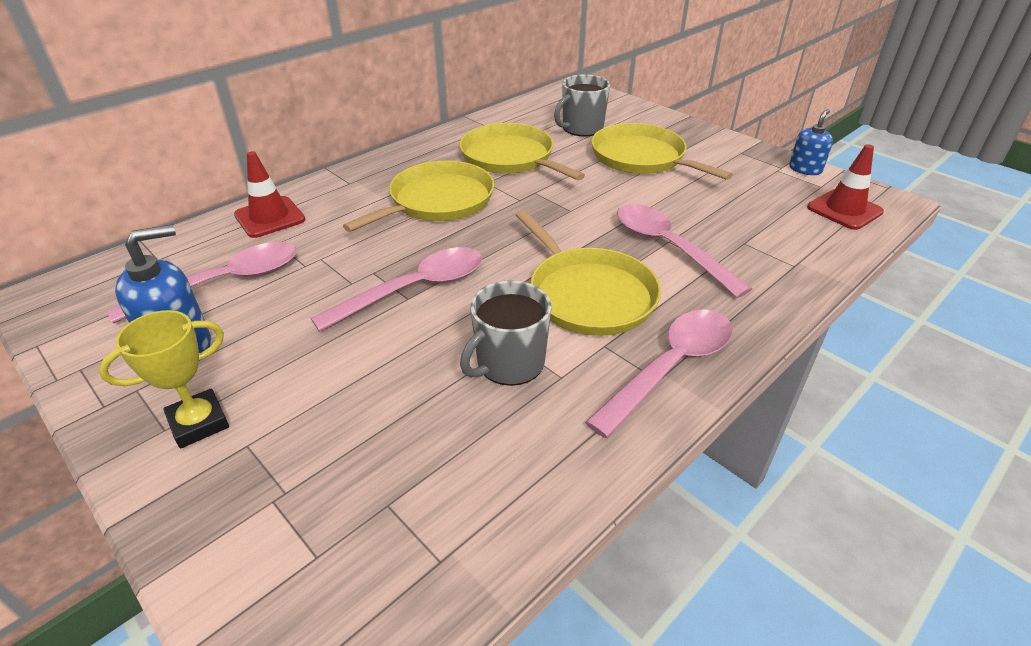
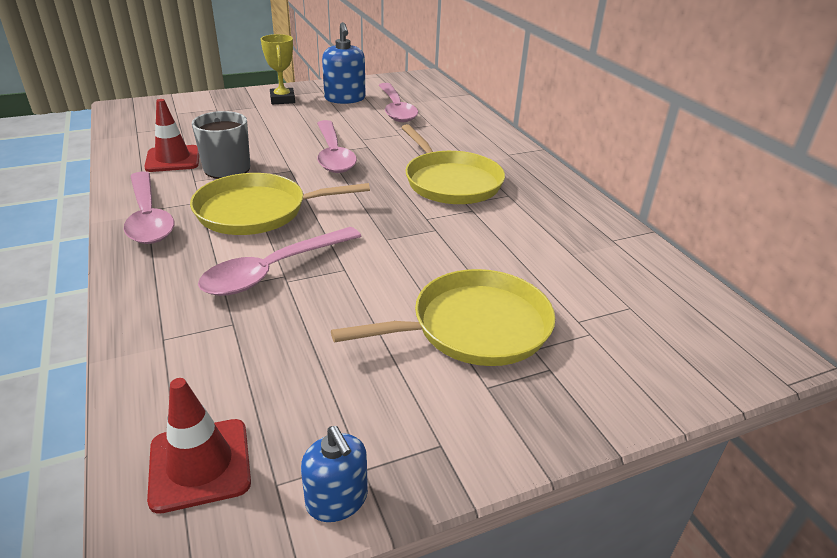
camera: 110 degrees right, 5 degrees down
(270, 217) = (468, 125): red traffic cone -> red traffic cone (173, 159)
(510, 158) = (520, 234): yellow pan -> none
(581, 128) = (589, 307): grey mug -> none
(668, 248) = (274, 270): pink spoon -> pink spoon turned 150 degrees clockwise

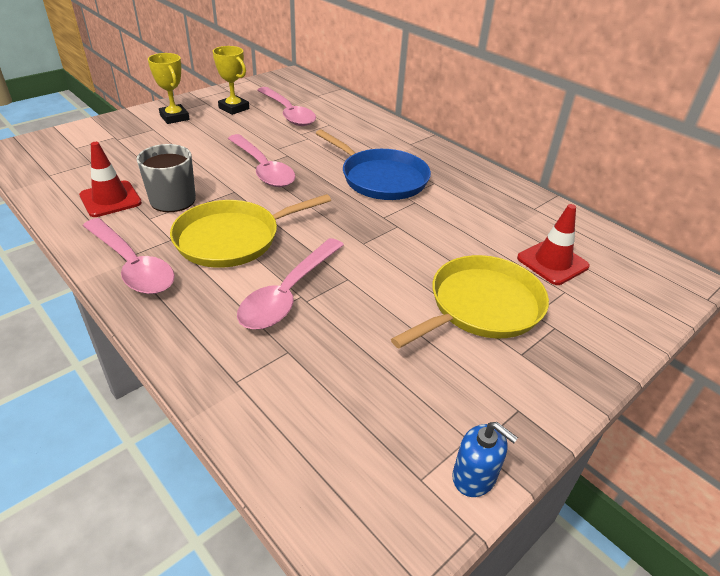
camera: 20 degrees left, 5 degrees up
(200, 464) = (350, 482): red traffic cone -> red traffic cone (552, 262)
(345, 99) = (234, 108): blue soap dispenser -> yellow trophy
(450, 182) = (381, 178): yellow pan -> blue pan

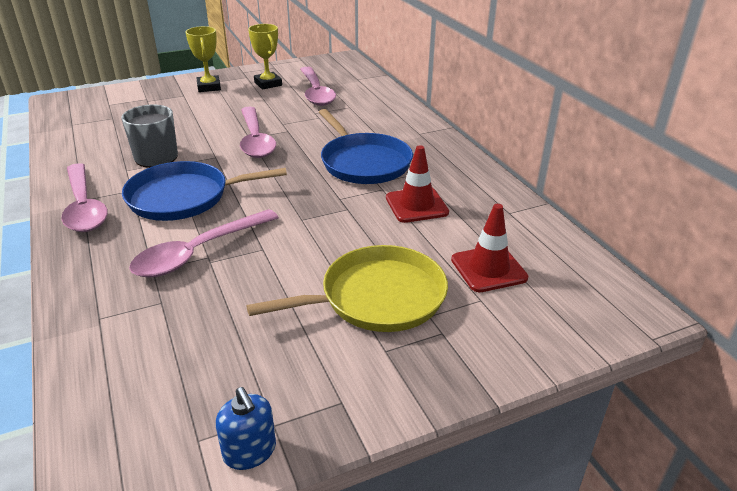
camera: 20 degrees right, 5 degrees down
(110, 199) = (106, 150): red traffic cone -> red traffic cone (416, 205)
(232, 238) = (184, 197): yellow pan -> blue pan

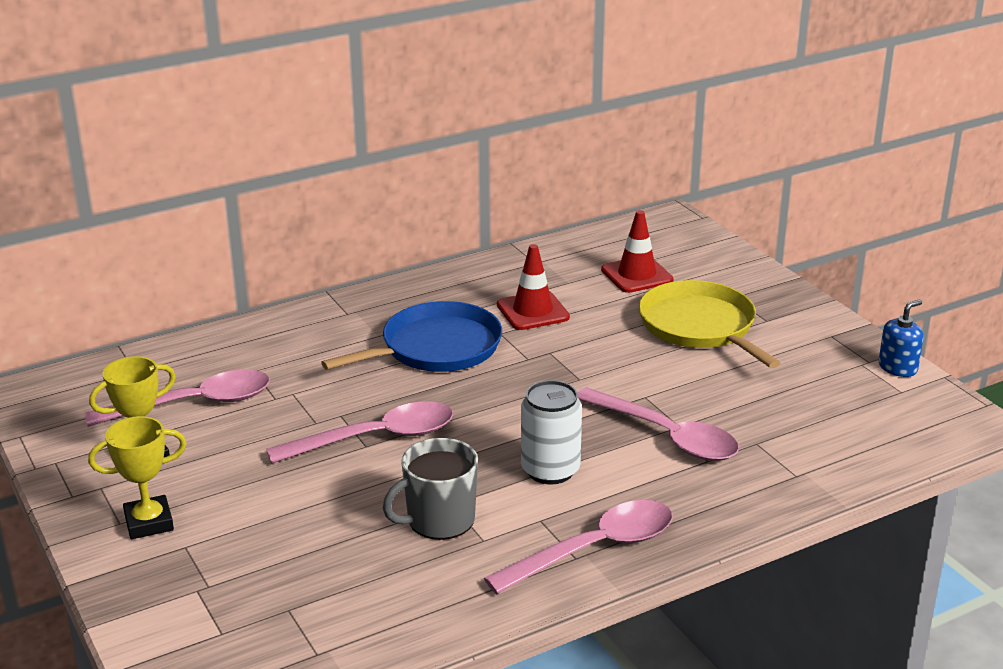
camera: 95 degrees left, 5 degrees down
(184, 197) = (550, 470): blue pan -> white can

